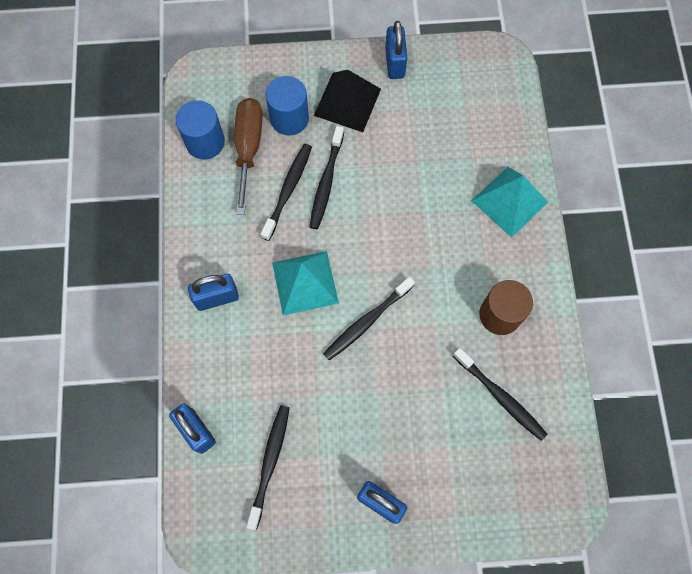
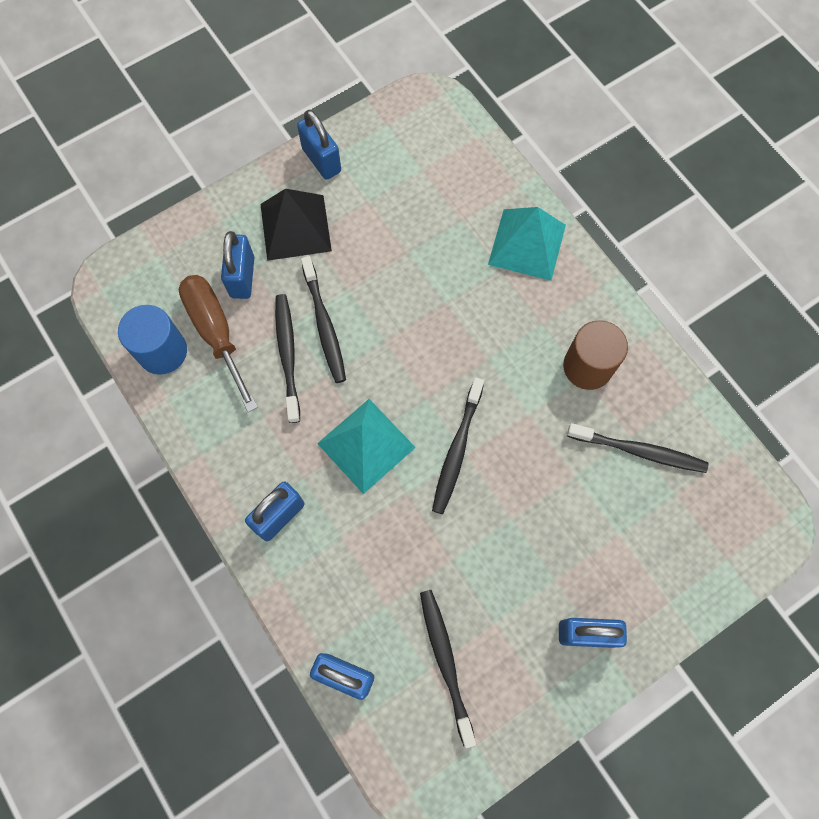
camera: 30 degrees left, 0 degrees up
(289, 118) = (242, 277): blue cylinder -> blue padlock

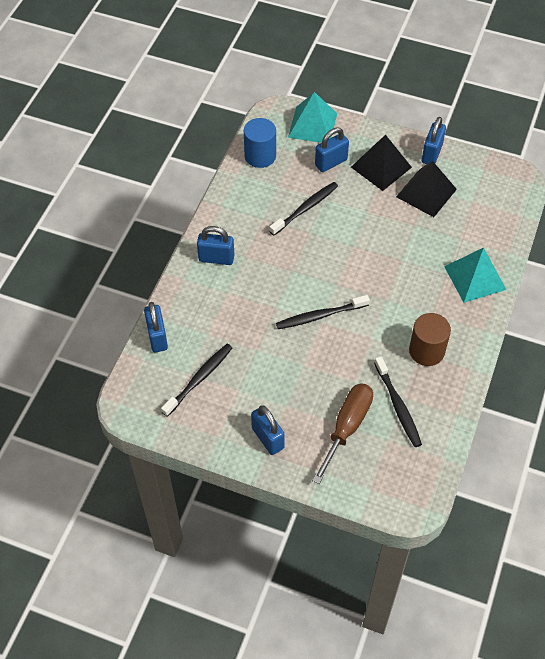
camera: 55 degrees right, 15 degrees down
(216, 333) = (290, 171): brown screwdriver -> brown screwdriver (347, 427)
(324, 324) = (337, 213): black toothbrush -> none
(366, 445) = (286, 273): turquoise pyramid -> turquoise pyramid (312, 125)
(372, 207) = (426, 193): none -> black pyramid

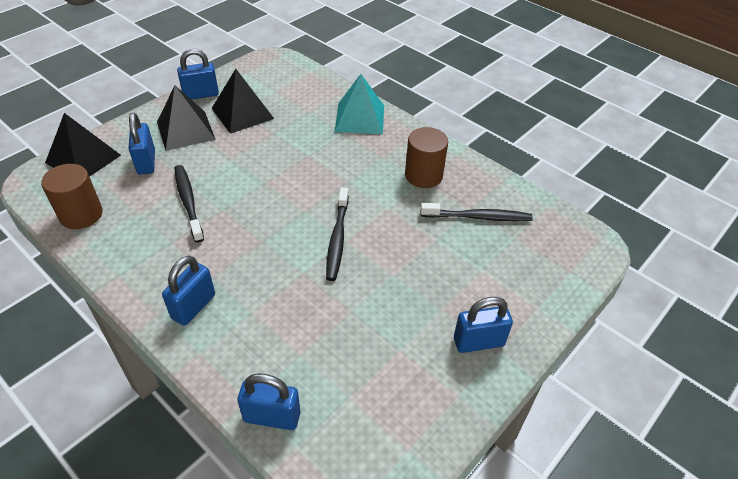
camera: 70 degrees left, 10 degrees down
(199, 379) = (364, 388): black toothbrush -> none
(260, 156) = (81, 214): blue cylinder -> brown cylinder
(312, 125) = (83, 159): turquoise pyramid -> black pyramid
(347, 427) = (489, 265): brown screwdriver -> none
(431, 154) = (201, 94): blue padlock -> blue padlock turned 60 degrees counterclockwise

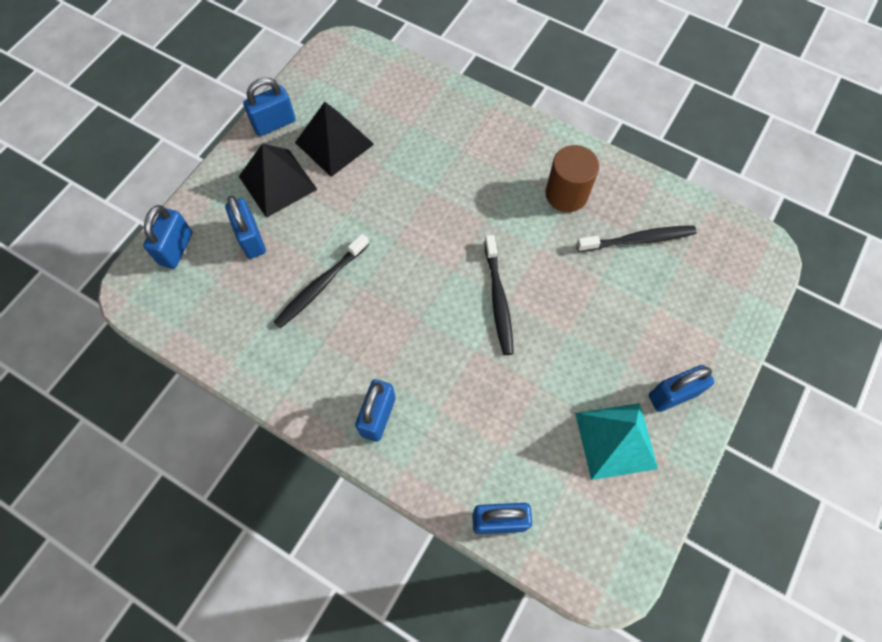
camera: 10 degrees left, 20 degrees up
(81, 214) = (209, 327): brown cylinder -> none
(83, 159) = (176, 249): black pyramid -> blue padlock
(188, 202) = (321, 285): black toothbrush -> black toothbrush turned 105 degrees counterclockwise
(359, 118) = (472, 123): turquoise pyramid -> turquoise pyramid (615, 440)

